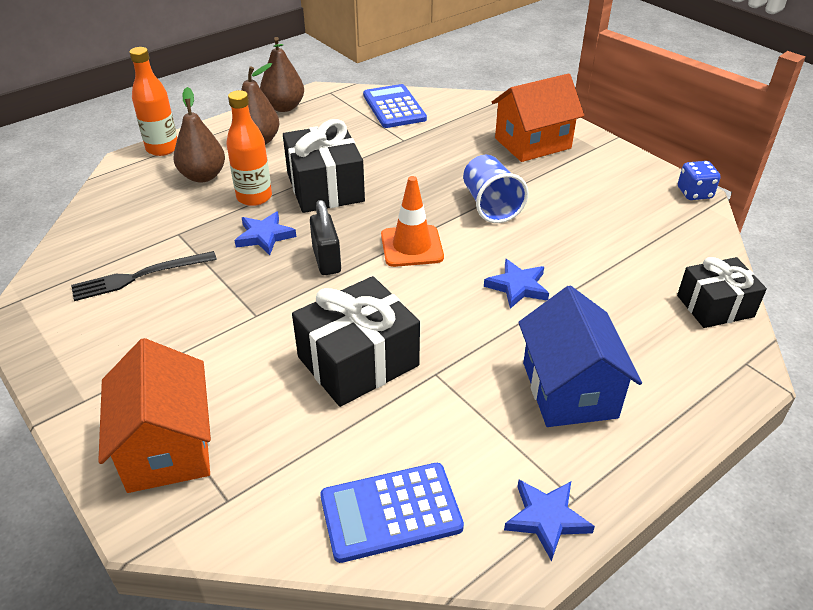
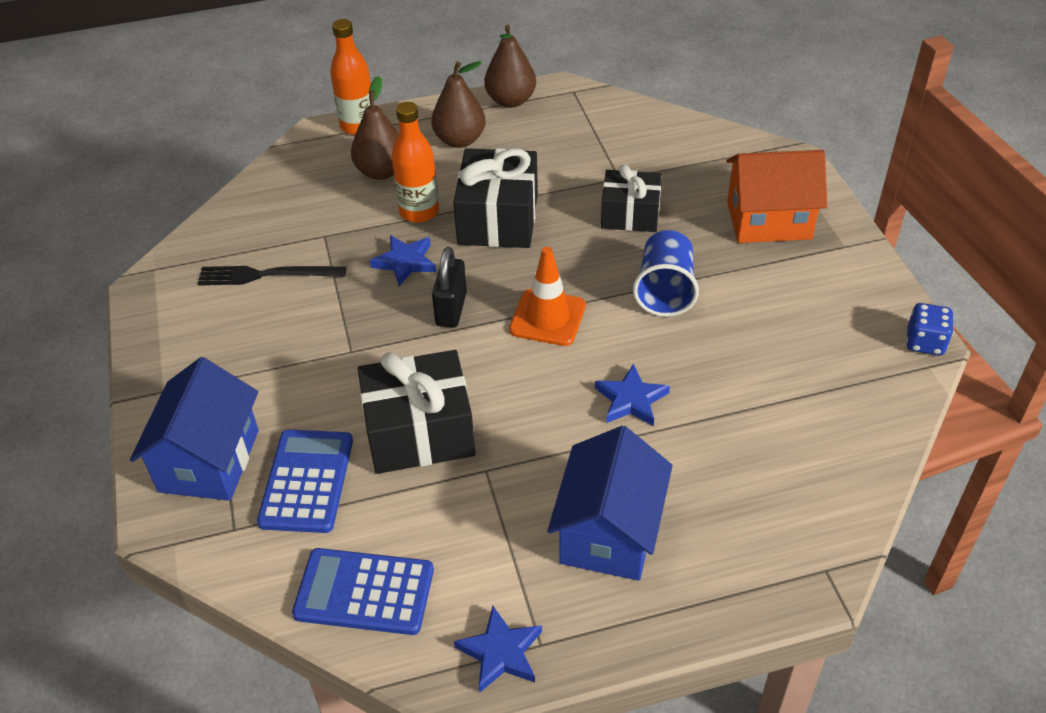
camera: 25 degrees right, 5 degrees up
(167, 447) = (209, 461): orange house -> blue house
(394, 107) = (634, 130): blue calculator -> blue calculator (306, 481)
(715, 306) = (840, 493): black gift -> black gift (630, 214)

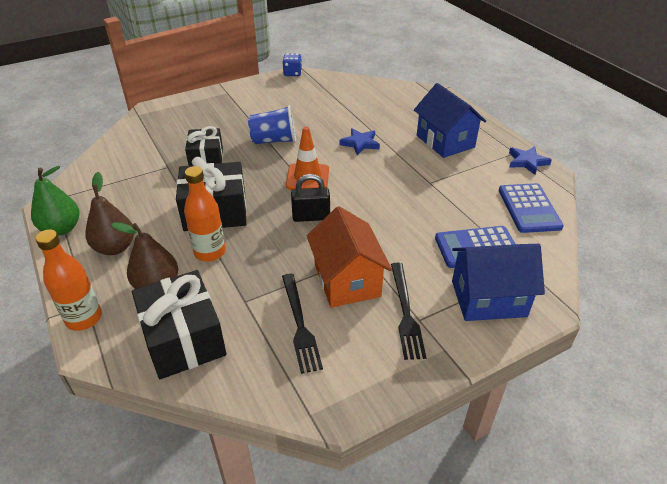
camera: 105 degrees left, 5 degrees down
(233, 369) = (405, 312): none -> black fork
(405, 262) = (269, 247): blue star -> none
(419, 432) = (417, 210): black gift -> black gift (183, 339)
(511, 100) = (61, 228): brown pear -> green pear
(609, 533) = (445, 141): blue house -> blue house turned 60 degrees clockwise
(769, 220) = (208, 113): orange house -> orange house (347, 280)

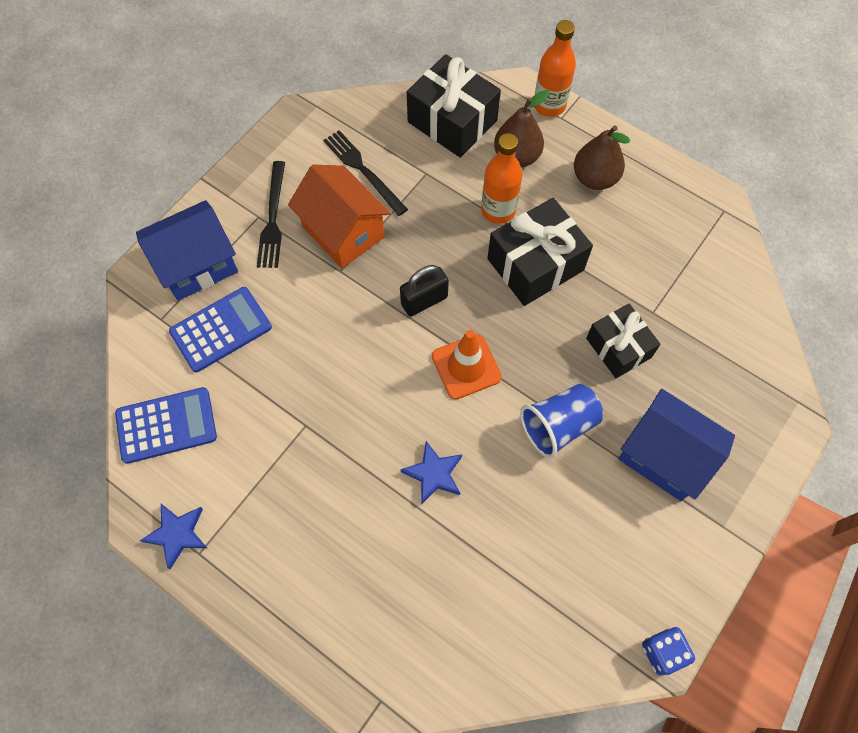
camera: 155 degrees right, 25 degrees up
(61, 228) = (670, 177): green pear -> none
(405, 312) = (273, 218): black fork -> black fork turned 150 degrees counterclockwise
(445, 141) = (310, 537): blue house -> blue house (664, 456)
(529, 208) = (166, 425): blue calculator -> blue calculator turned 105 degrees clockwise

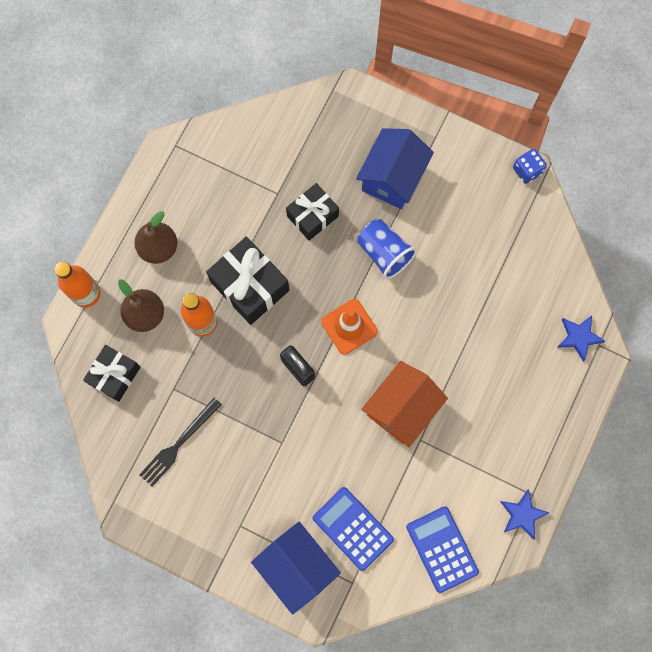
camera: 100 degrees left, 10 degrees up
(273, 218) = (240, 512): black fork -> none
(343, 232) = (244, 448): orange house -> orange house (402, 408)
(434, 474) = (438, 336): blue star -> blue star (579, 337)
(452, 121) = (115, 375): black gift -> black gift, size x0.66

